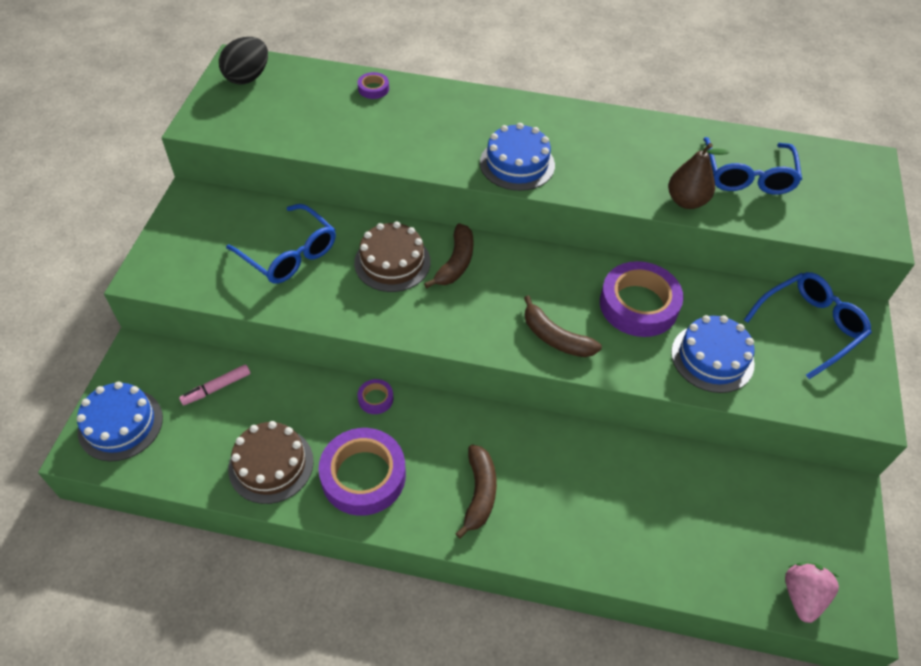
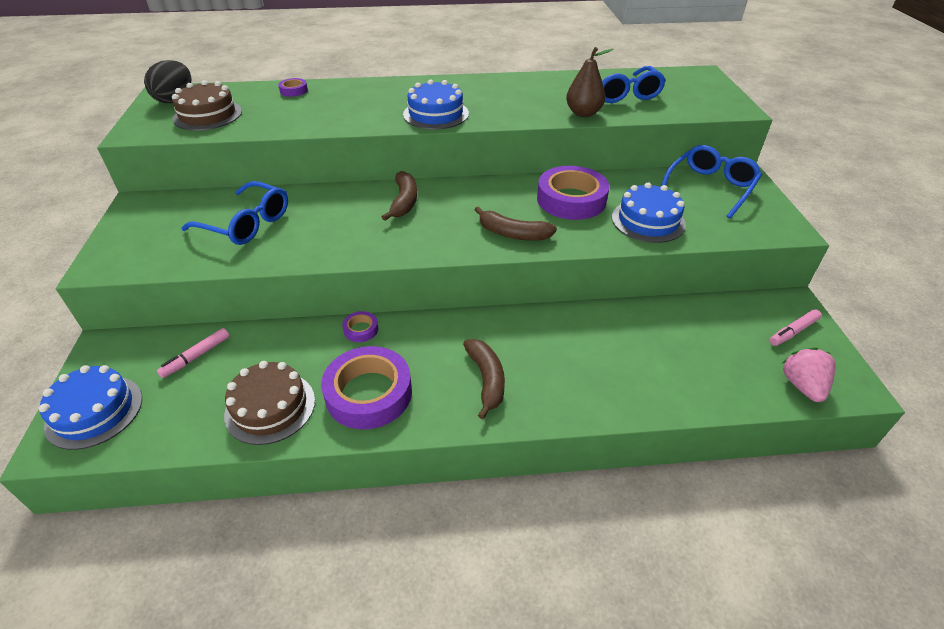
camera: 15 degrees left, 10 degrees down
(392, 262) = (346, 212): brown cake -> brown cake (207, 115)
(828, 529) = (793, 331): none -> pink marker

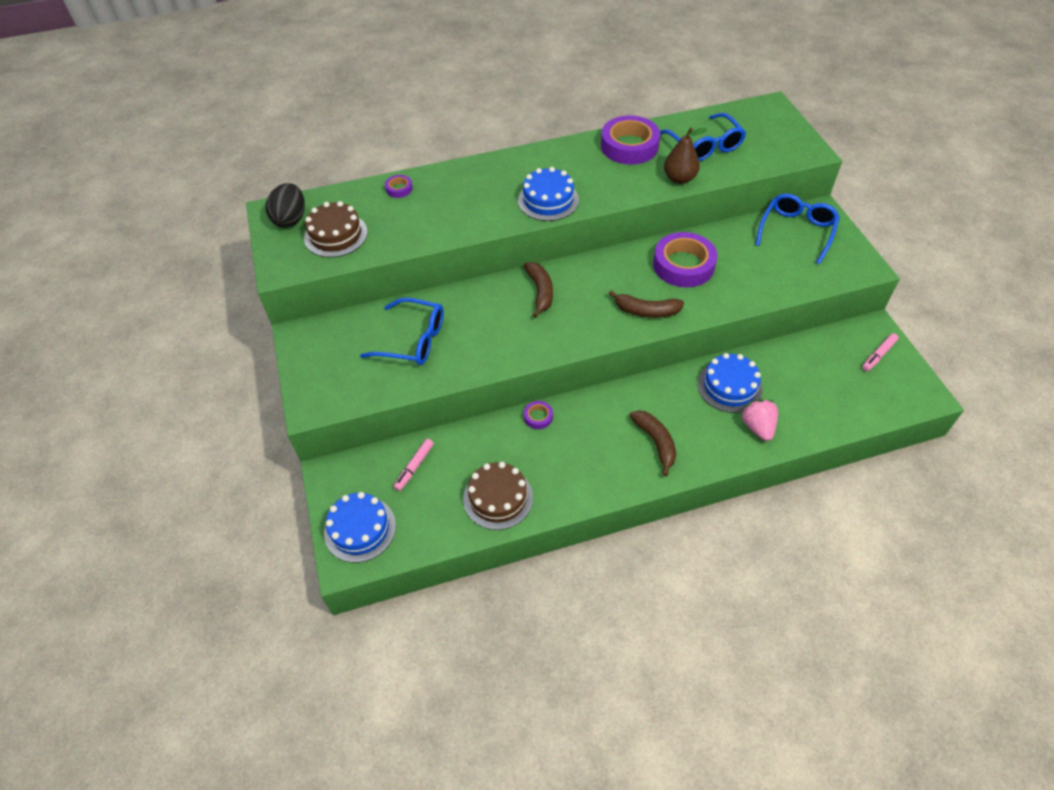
camera: 10 degrees left, 10 degrees up
(369, 393) = (569, 471): purple tape -> purple tape (629, 146)
(648, 221) = (753, 278): blue cake -> blue cake (729, 386)
(802, 386) = (890, 402): pink strawberry -> pink strawberry (757, 427)

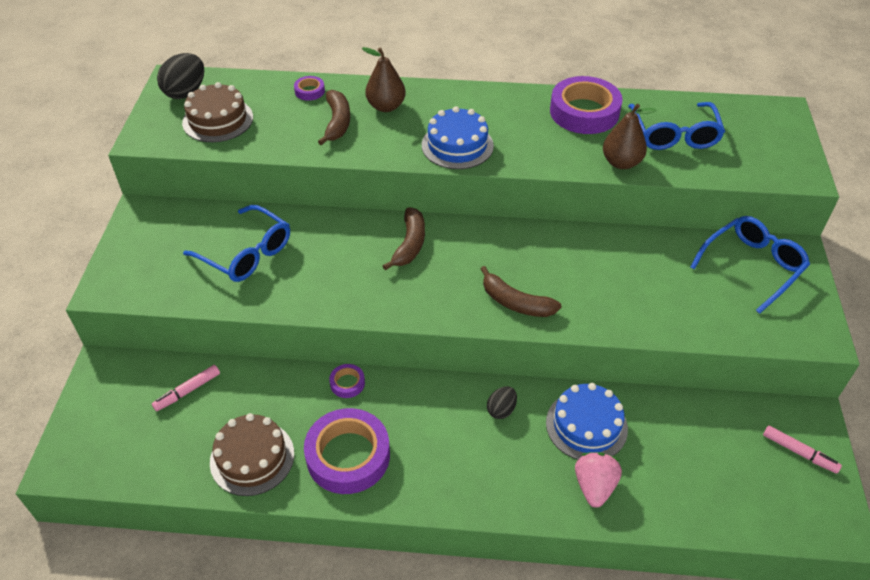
camera: 20 degrees right, 5 degrees down
(360, 529) = (95, 437): blue cake -> none
(471, 184) = (386, 106): none -> brown pear
(655, 442) = (461, 460): brown banana -> brown banana (337, 122)
(664, 396) = (501, 410): none -> black egg
(683, 265) = (589, 264): purple tape -> purple tape (348, 456)
(878, 355) = (799, 452): pink marker -> pink marker turned 120 degrees counterclockwise

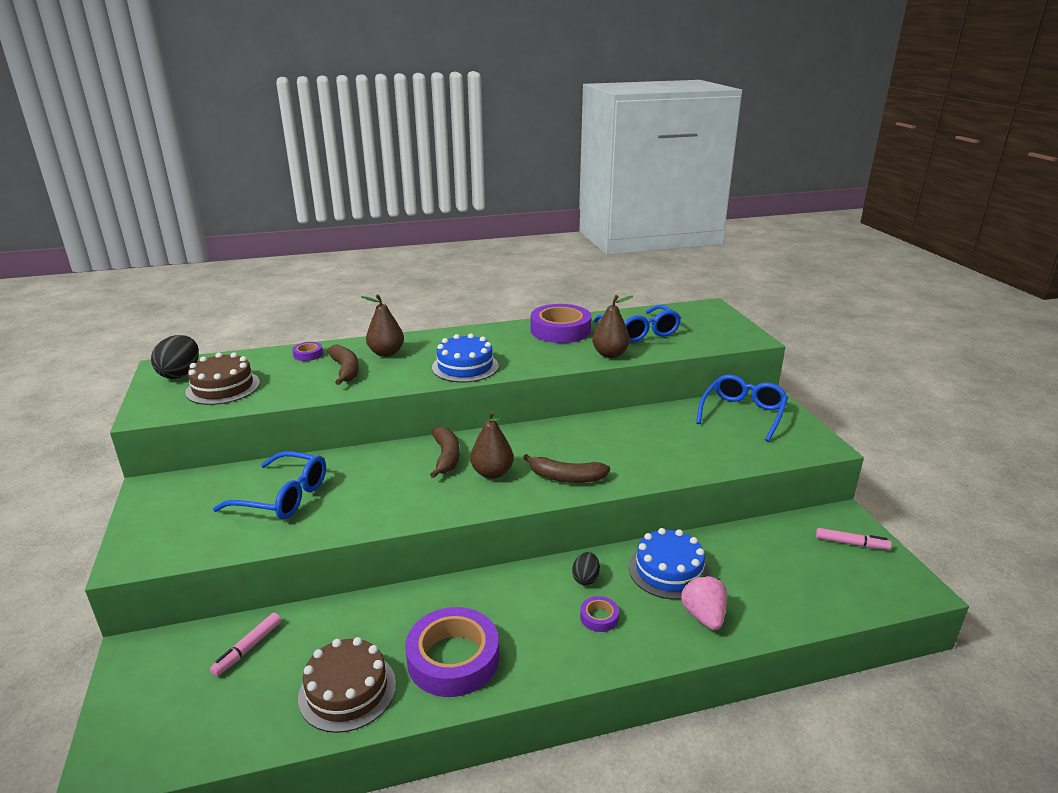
camera: 20 degrees left, 20 degrees down
(347, 383) = (424, 596): purple tape -> purple tape (599, 617)
(445, 277) = (492, 473): none -> brown pear

